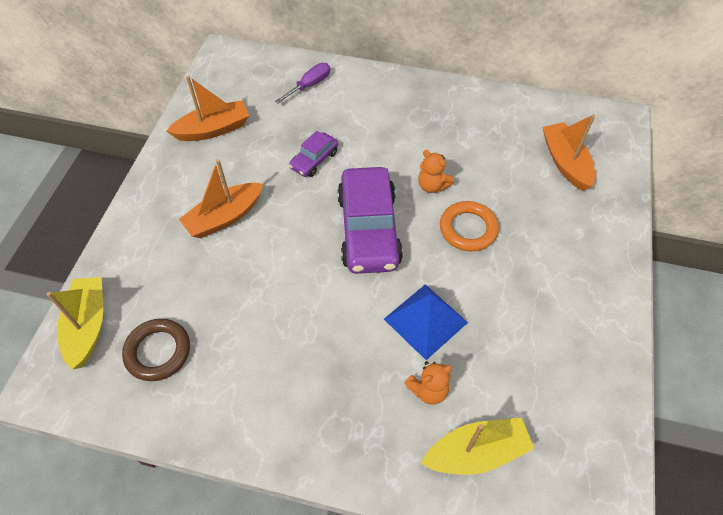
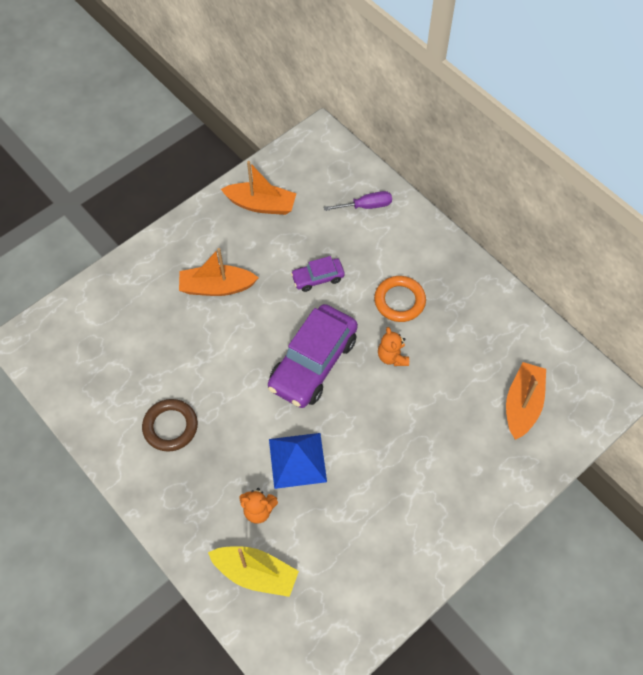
camera: 35 degrees right, 5 degrees up
(88, 326) = (73, 315): yellow boat -> none
(158, 351) = (104, 363): brown ring -> brown ring (170, 427)
(468, 229) = (390, 410): orange ring -> orange ring (399, 301)

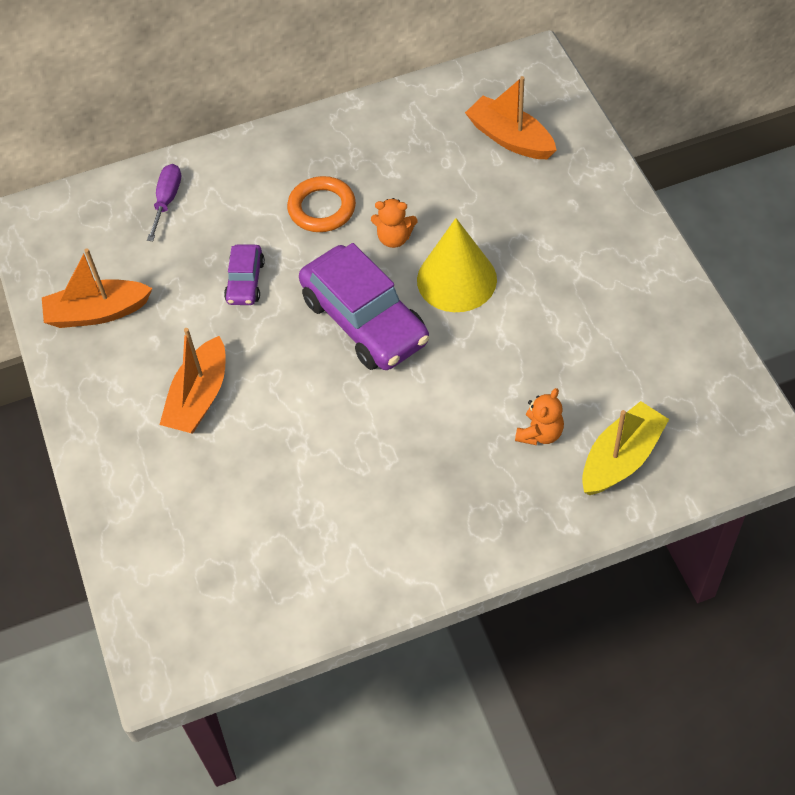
camera: 65 degrees left, 5 degrees down
(170, 427) = (384, 504): brown ring -> none
(261, 204) = (97, 312): orange boat -> orange boat turned 135 degrees counterclockwise
(297, 460) = (490, 374): blue pyramid -> none
(372, 411) = (456, 279): none -> yellow cone

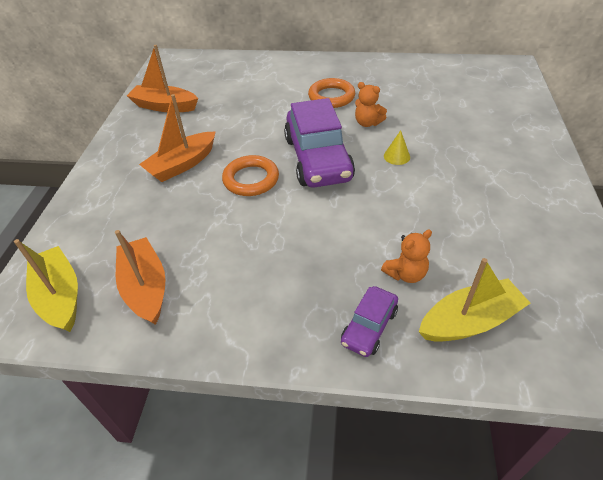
camera: 25 degrees right, 10 degrees down
(167, 200) = (245, 70): purple screwdriver -> none
(195, 619) = (60, 296): none -> yellow boat
(245, 281) = (258, 117): purple car -> purple car (369, 327)
(302, 384) = (251, 179): none -> orange ring
(456, 279) = (396, 156): yellow cone -> yellow cone, size x0.43
(510, 138) = (478, 96): orange boat -> orange boat (146, 288)

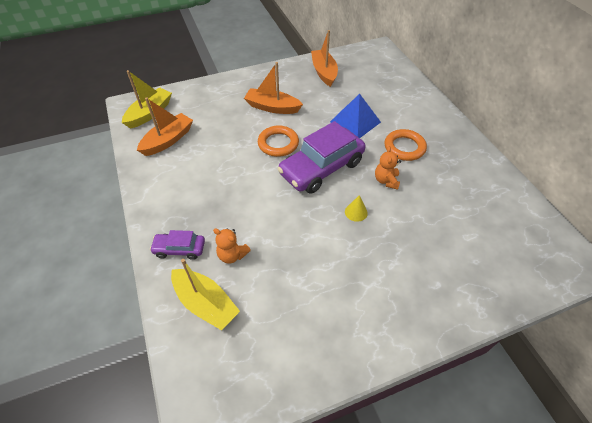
camera: 60 degrees right, 5 degrees up
(267, 113) = (355, 122): none -> blue pyramid

